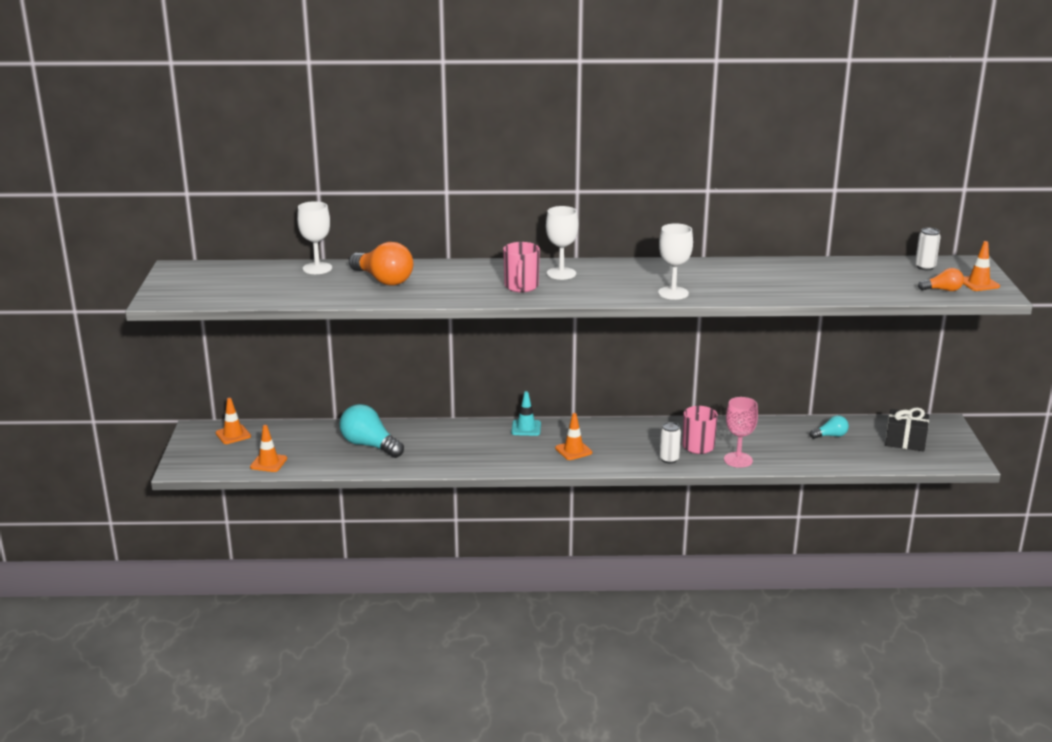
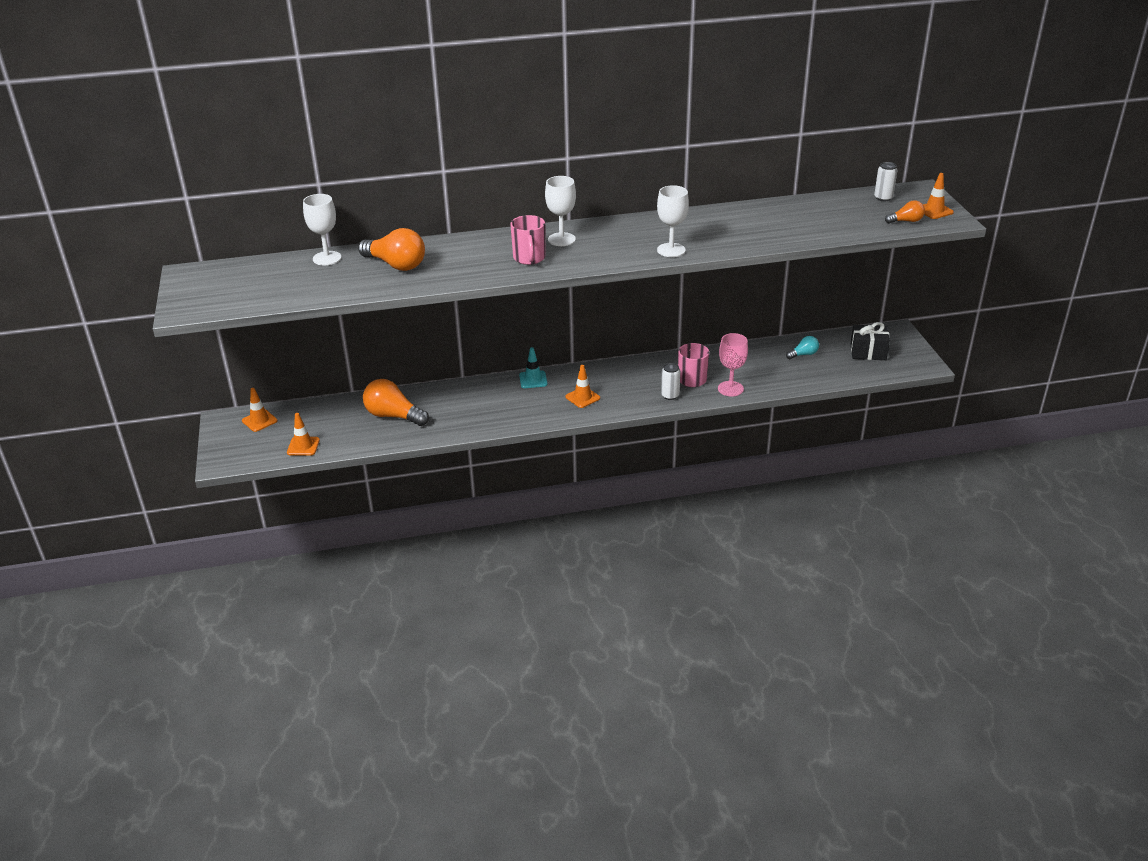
camera: 10 degrees left, 10 degrees up
(369, 445) = (393, 416): turquoise light bulb -> orange light bulb

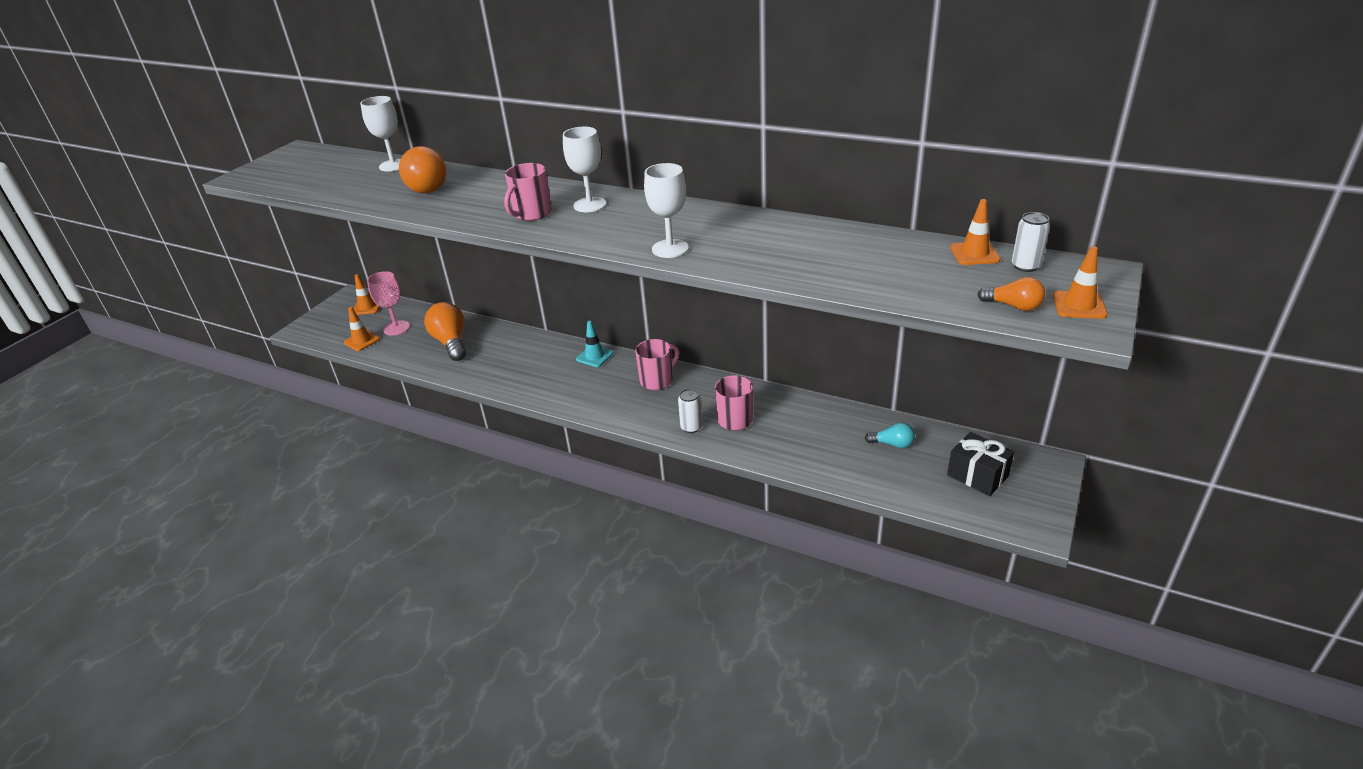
camera: 40 degrees right, 0 degrees up
(582, 397) = (611, 392): orange traffic cone -> orange traffic cone (974, 254)
(604, 377) = (657, 380): none -> pink mug
(730, 389) = (761, 448): pink goblet -> pink goblet (396, 328)

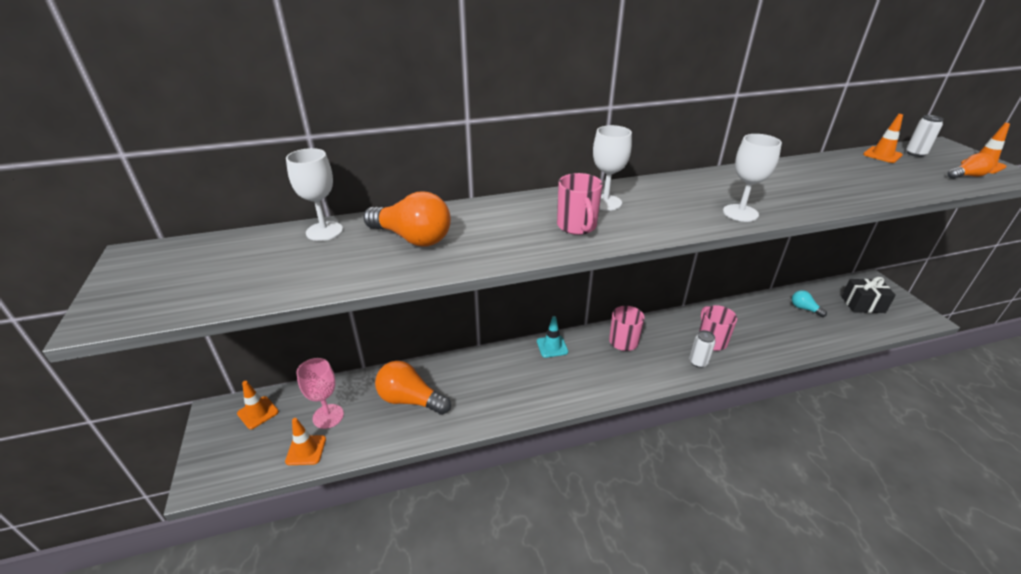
camera: 45 degrees left, 0 degrees up
(892, 444) = (804, 309): turquoise light bulb -> turquoise light bulb turned 105 degrees counterclockwise

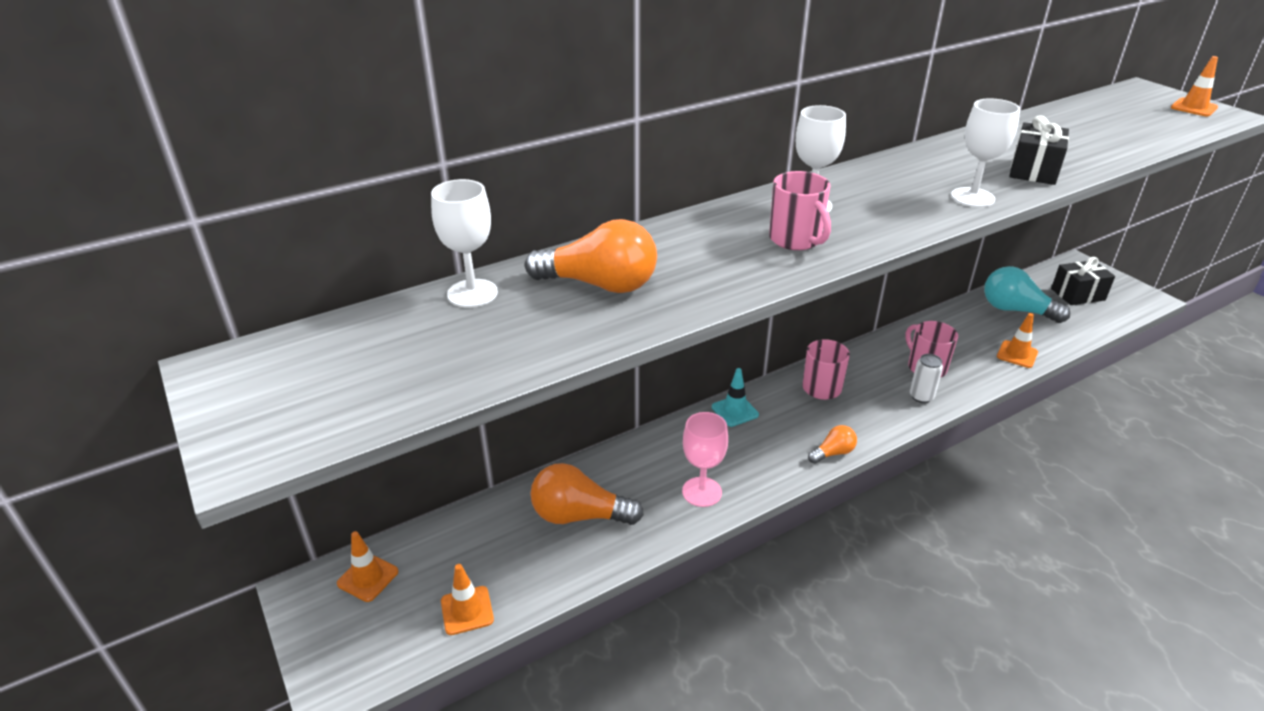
camera: 15 degrees left, 0 degrees up
(328, 416) = (474, 560): pink goblet -> pink goblet (702, 492)
(804, 309) = (1016, 310): turquoise light bulb -> turquoise light bulb, size x1.88
(805, 199) = (1033, 171): none -> black gift
(882, 155) = (1086, 107): orange traffic cone -> orange traffic cone (1017, 354)
(915, 153) = (1120, 101): white can -> none
(967, 176) = (1184, 122): orange light bulb -> orange light bulb (833, 453)

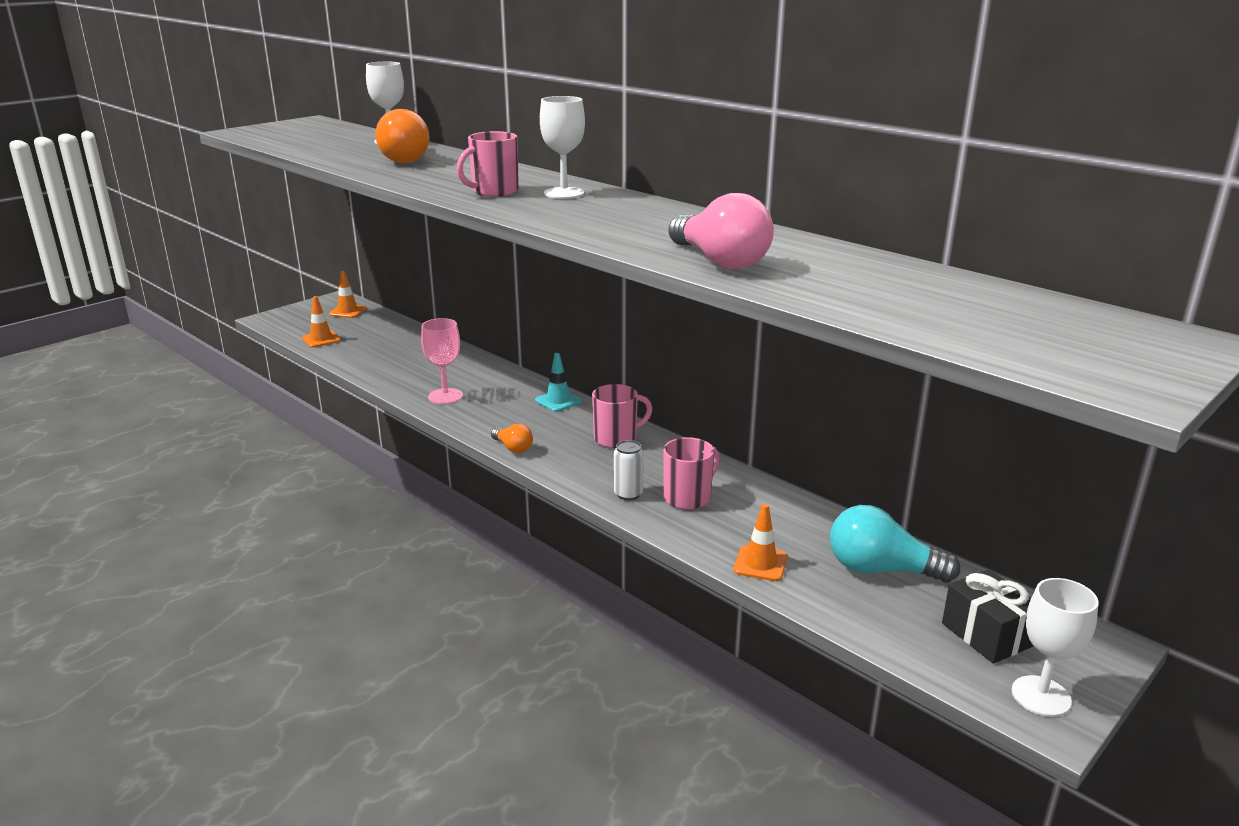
camera: 75 degrees right, 10 degrees down
(579, 515) = (411, 358): orange light bulb -> none
(972, 197) = (620, 237): white goblet -> white goblet (1041, 696)
(1016, 310) = (881, 570): turquoise light bulb -> turquoise light bulb turned 90 degrees counterclockwise
(1033, 171) = (719, 261): black gift -> pink light bulb
(1193, 108) = (1133, 366): orange traffic cone -> none

